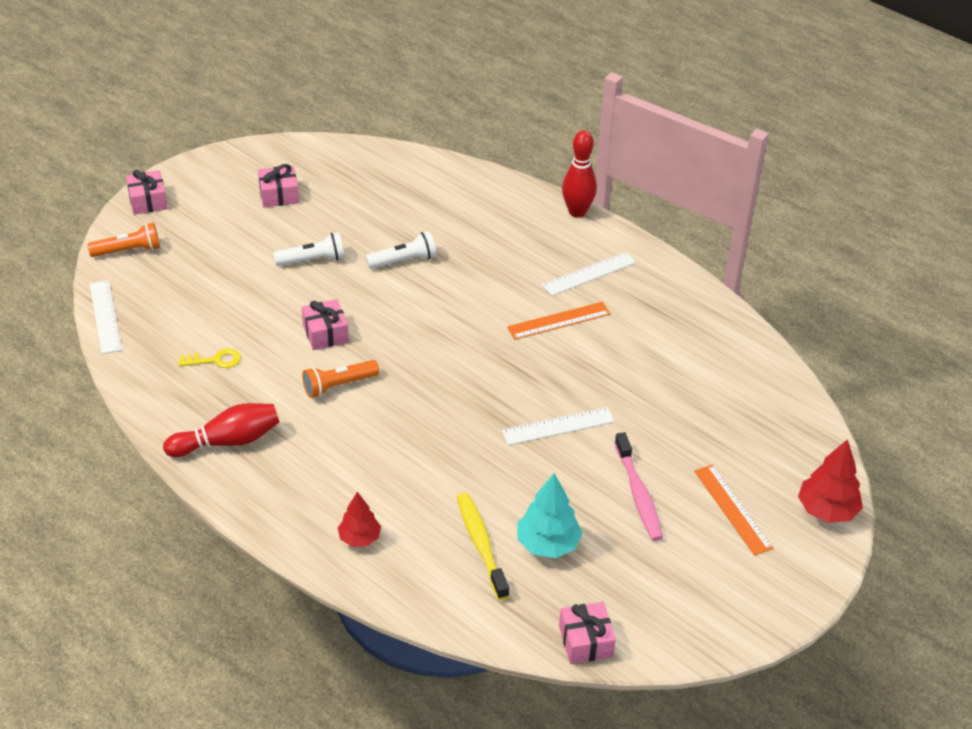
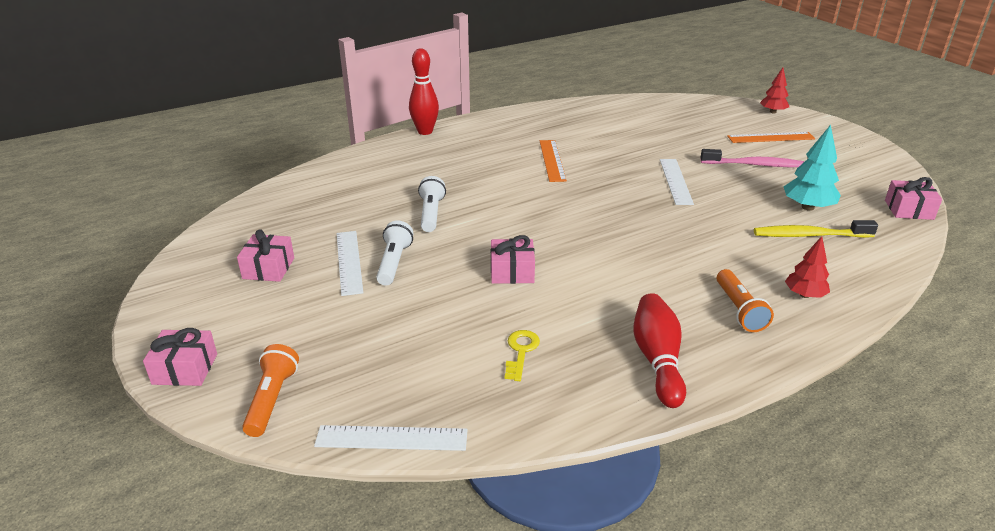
camera: 70 degrees left, 10 degrees down
(339, 385) = (592, 275): orange flashlight -> orange flashlight (739, 310)
(589, 273) = (502, 140): white ruler -> white ruler (349, 262)
(827, 510) = (772, 112): red tree -> red tree, size x0.66

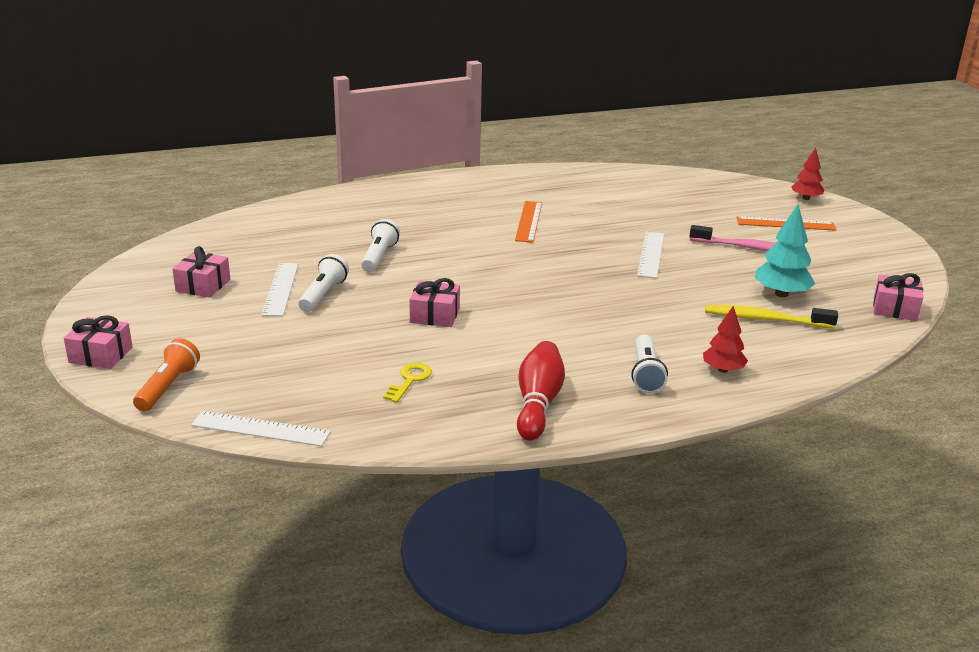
camera: 10 degrees right, 5 degrees down
(425, 131) = (408, 181): red bowling pin -> none
(739, 310) = (646, 374): orange flashlight -> white flashlight

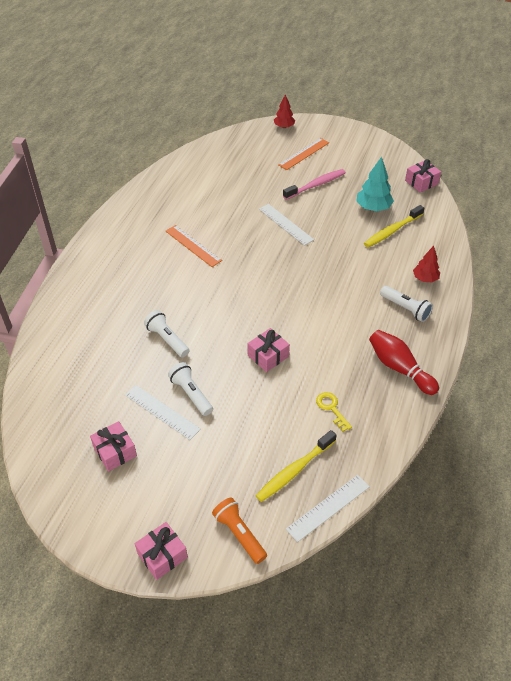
camera: 50 degrees left, 20 degrees up
(290, 389) = (294, 470): none -> yellow toothbrush

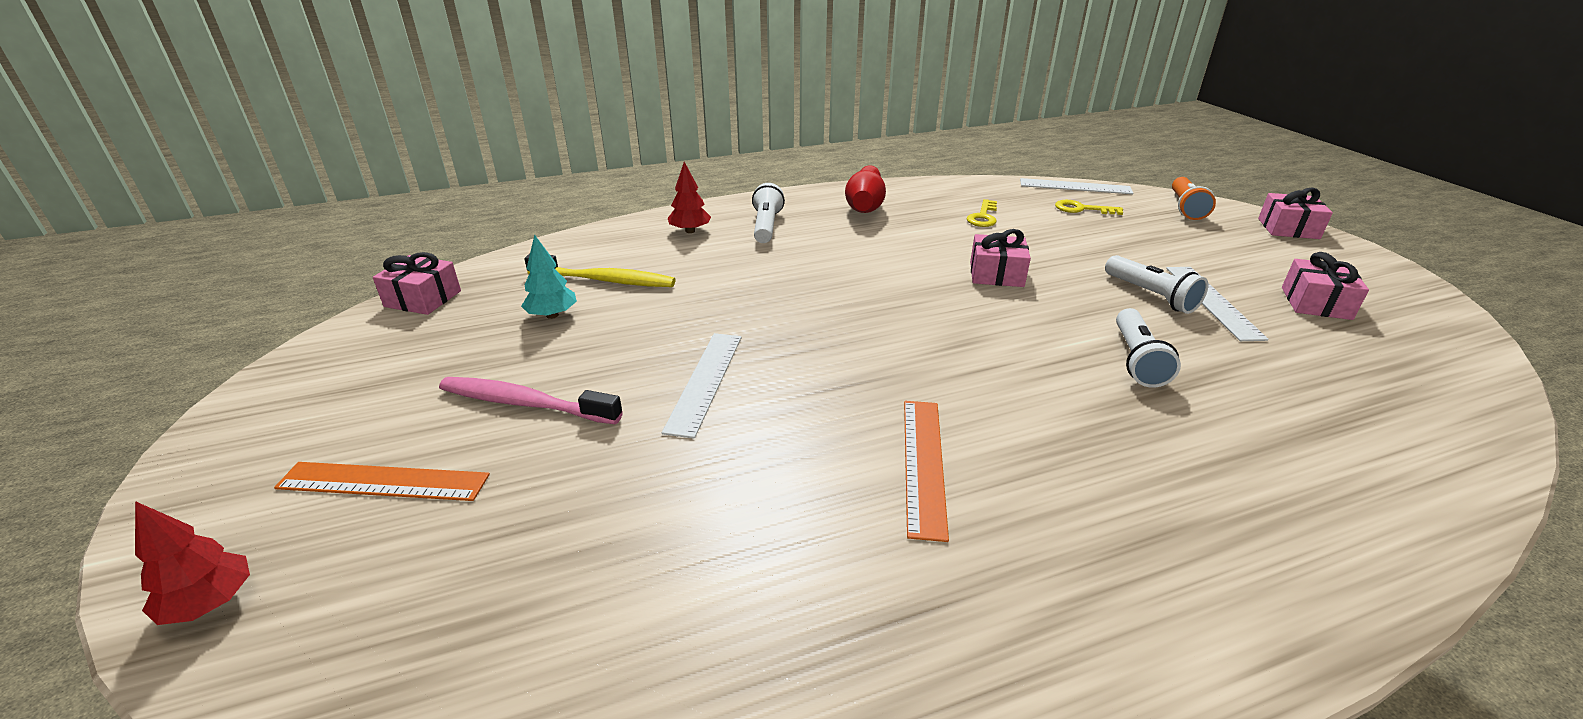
camera: 130 degrees left, 15 degrees down
(191, 394) = (1151, 295): white flashlight -> white flashlight turned 45 degrees counterclockwise
(294, 470) = (1082, 209): yellow toothbrush -> yellow key
(373, 208) = (552, 315): turquoise tree -> turquoise tree, size x0.66

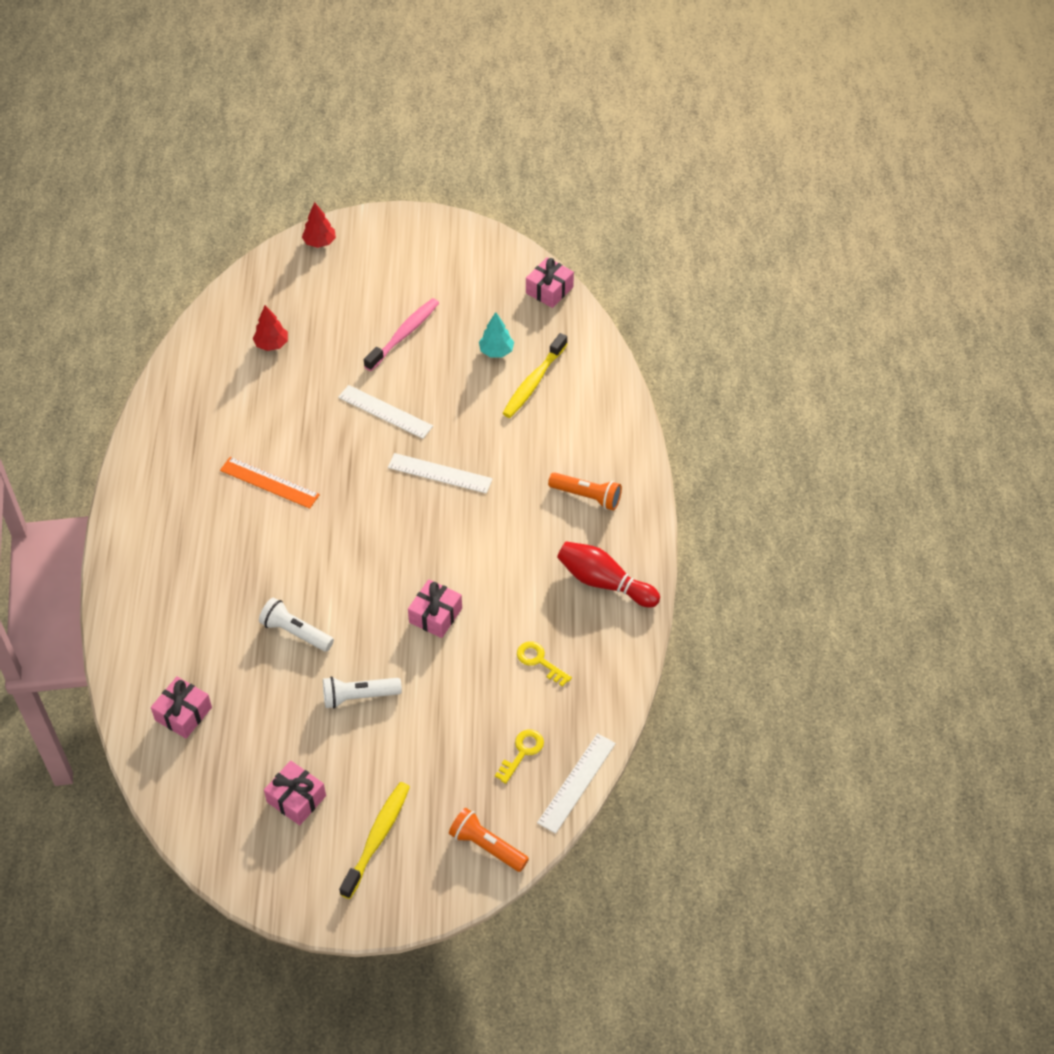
camera: 110 degrees right, 20 degrees up
(383, 482) = (367, 284): orange ruler -> none
(690, 231) = (598, 444): red tree -> red tree (271, 344)
(766, 226) = (587, 496): white flashlight -> orange flashlight
(1213, 301) = (332, 731): white ruler -> white ruler (440, 473)
(1268, 253) = (377, 838): none -> yellow toothbrush
(1288, 228) = (408, 899): pink gift -> pink gift (183, 714)

